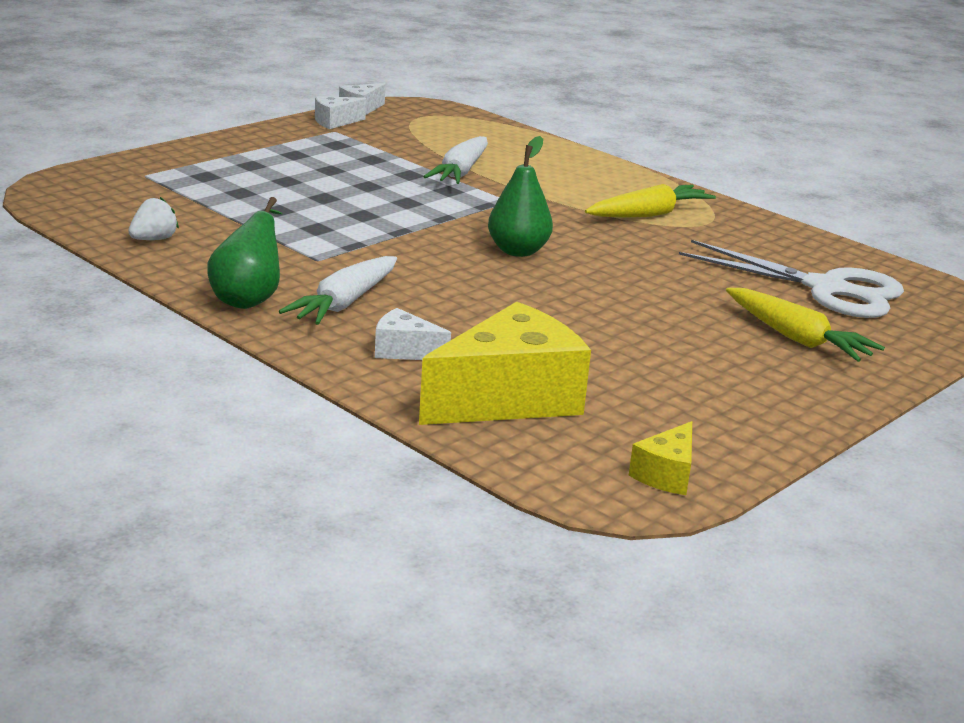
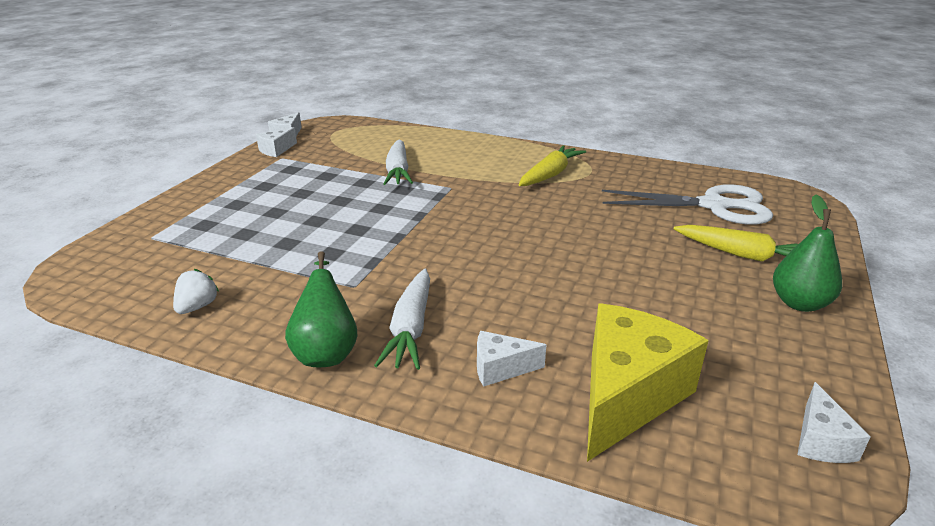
camera: 20 degrees left, 5 degrees up
(518, 251) = (496, 231): green pear -> green pear (799, 303)
(666, 475) = (820, 441): yellow cheese -> white cheese

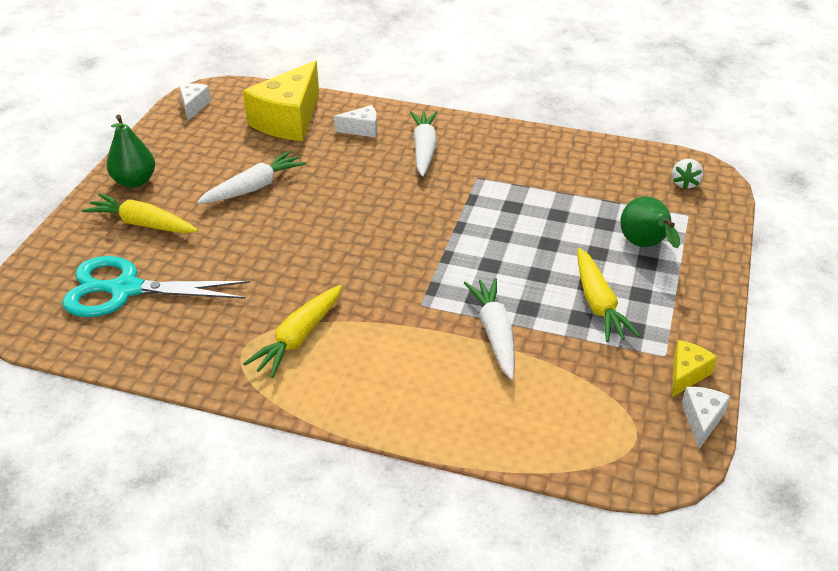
camera: 175 degrees right, 10 degrees up
(197, 307) = (583, 156): white strawberry -> white strawberry (685, 183)
(276, 150) = (686, 374): white cheese -> yellow cheese
(305, 182) = (598, 304): none -> yellow carrot
(326, 351) = (474, 133): green pear -> green pear (645, 246)
(637, 288) = (254, 187): none -> white carrot
(713, 206) = (126, 289): white scissors -> turquoise scissors

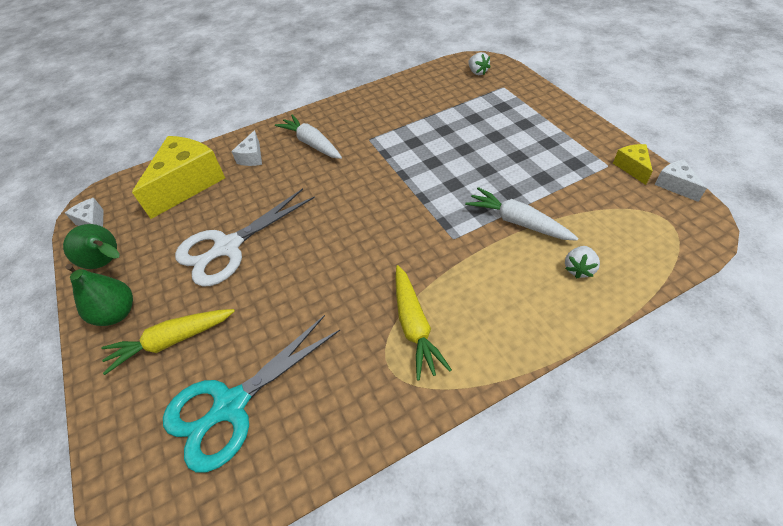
camera: 40 degrees left, 10 degrees up
(254, 187) = (228, 247): white carrot -> white scissors
(288, 120) = (188, 184): yellow cheese -> yellow cheese turned 135 degrees counterclockwise
(362, 129) = (252, 157): white cheese -> white cheese turned 150 degrees clockwise
(484, 404) = (578, 269): none -> white strawberry
(598, 304) = (538, 163): yellow carrot -> none
(645, 246) = (510, 116): green pear -> green pear (107, 263)

